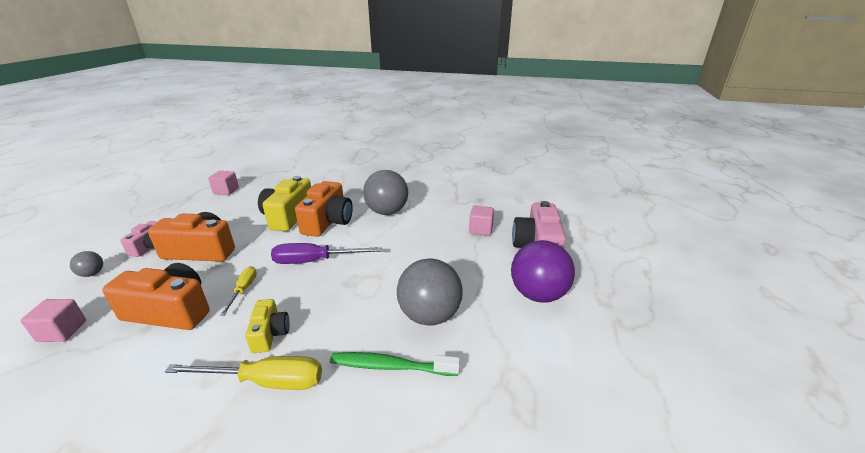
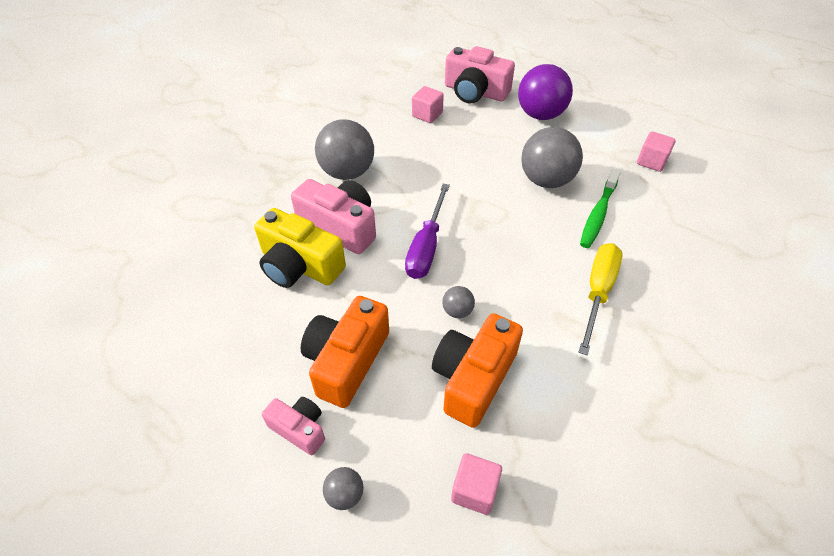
camera: 70 degrees left, 20 degrees up
(226, 191) = (151, 343): pink cube -> pink cube (651, 161)
(243, 290) = (457, 311): yellow screwdriver -> grey ball
(270, 334) = (538, 289): yellow camera -> none
(328, 221) = (340, 227): orange camera -> pink camera

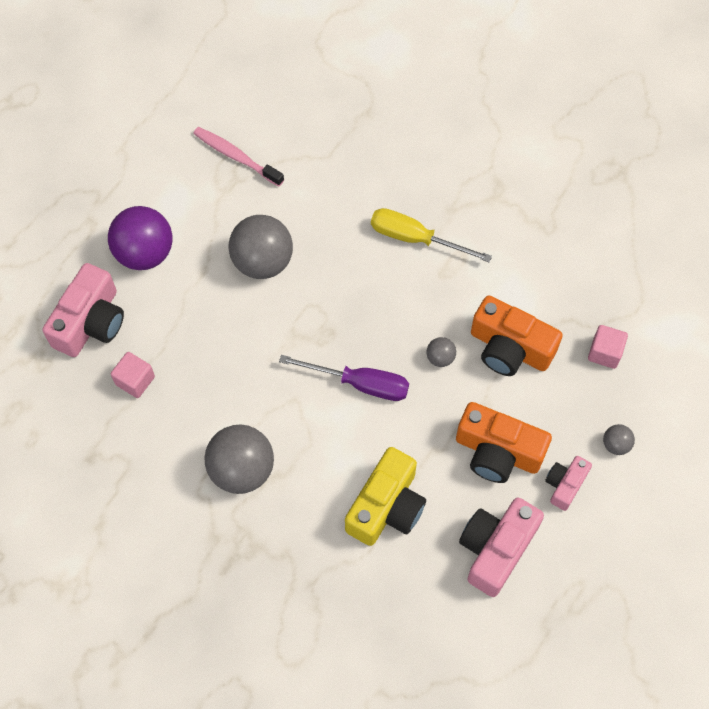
camera: 90 degrees left, 15 degrees up
(340, 227) = (331, 470): pink camera -> pink camera (496, 549)
(598, 214) = (315, 221): green toothbrush -> none
(651, 161) = (236, 156): pink cube -> pink toothbrush

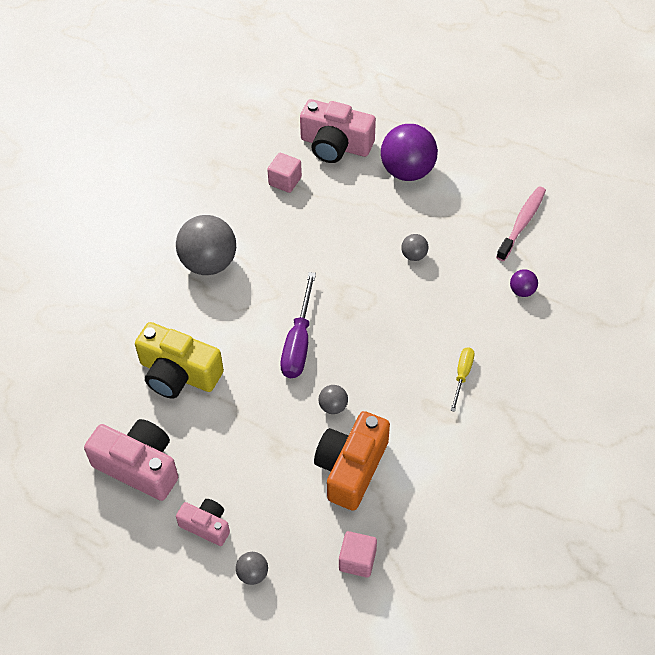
camera: 85 degrees right, 10 degrees down
(262, 261) = (414, 255): grey ball -> grey ball, size x0.46
(322, 171) = (522, 291): none -> purple ball
(415, 238) = (462, 375): yellow screwdriver -> yellow screwdriver, size x0.58
(497, 452) = (237, 463): orange camera -> none

